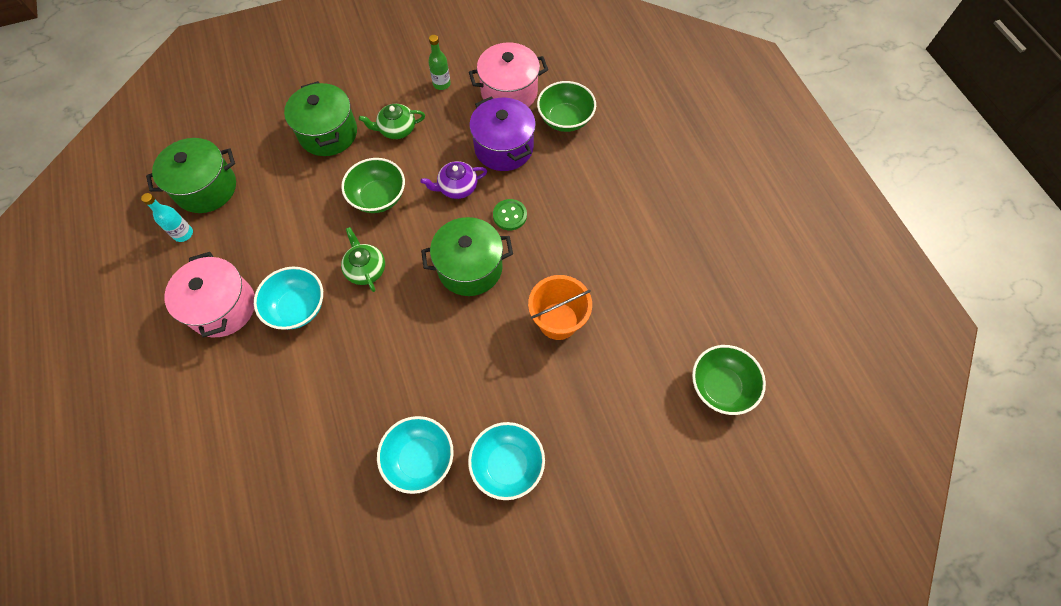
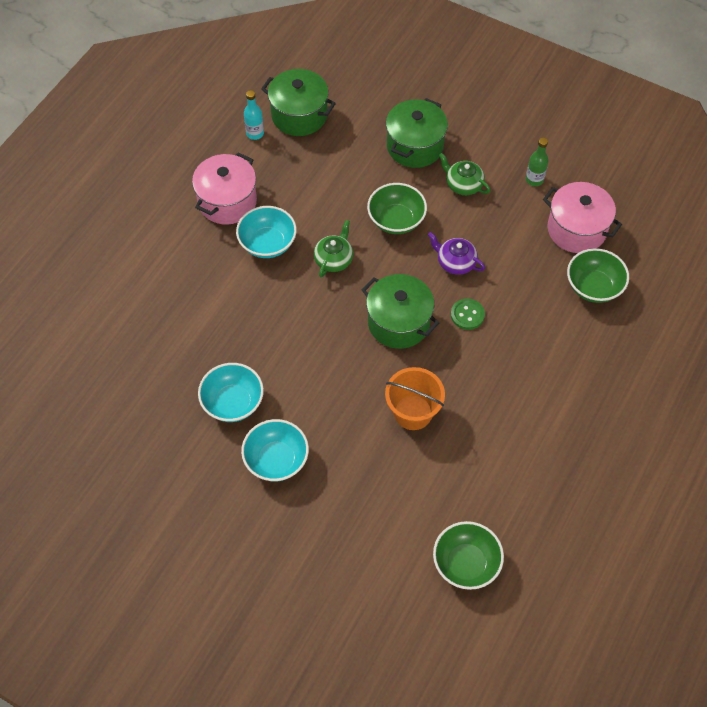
camera: 50 degrees right, 5 degrees down
(504, 148) = (522, 265): purple pot -> none

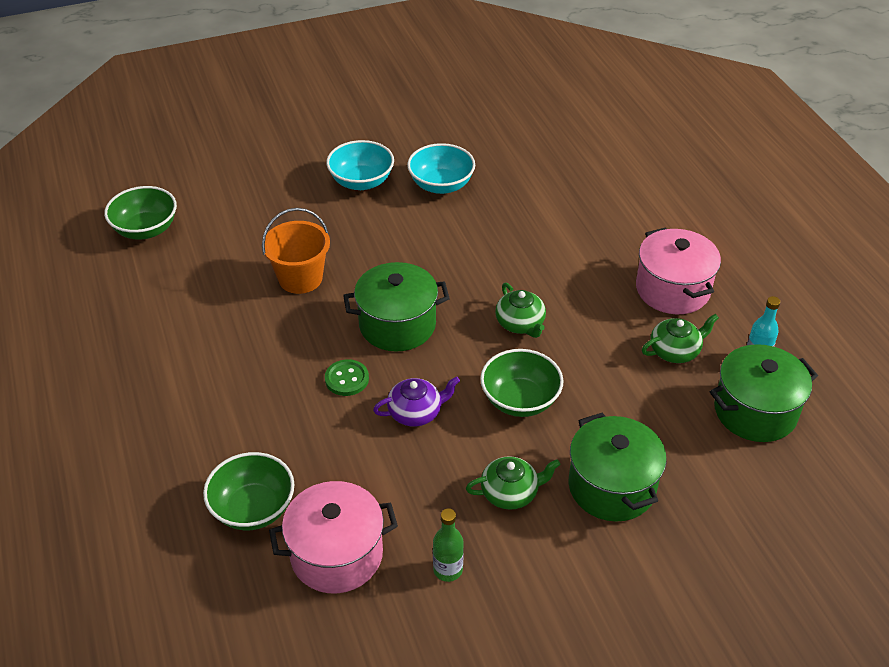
camera: 130 degrees right, 15 degrees down
(267, 243) = (589, 289): turquoise bowl -> none
(284, 172) = (675, 351): none -> green teapot

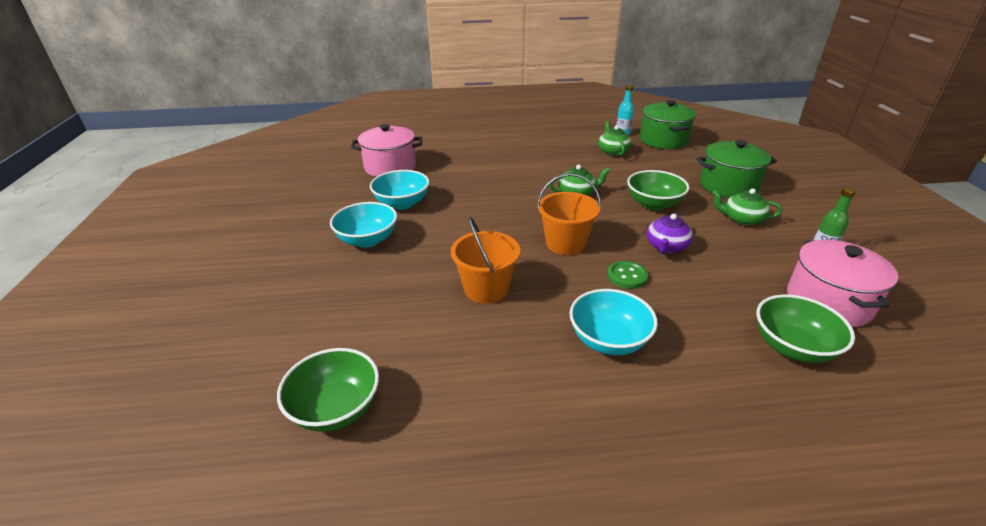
camera: 75 degrees left, 10 degrees down
(241, 370) = (608, 340): none -> turquoise bowl
(397, 325) = (565, 243): green pot -> orange bucket
(416, 412) = (666, 247): purple teapot -> purple teapot turned 150 degrees counterclockwise
(510, 493) = (742, 219): green teapot -> green teapot turned 75 degrees counterclockwise
(672, 289) = (558, 144): pink pot -> pink pot (390, 167)

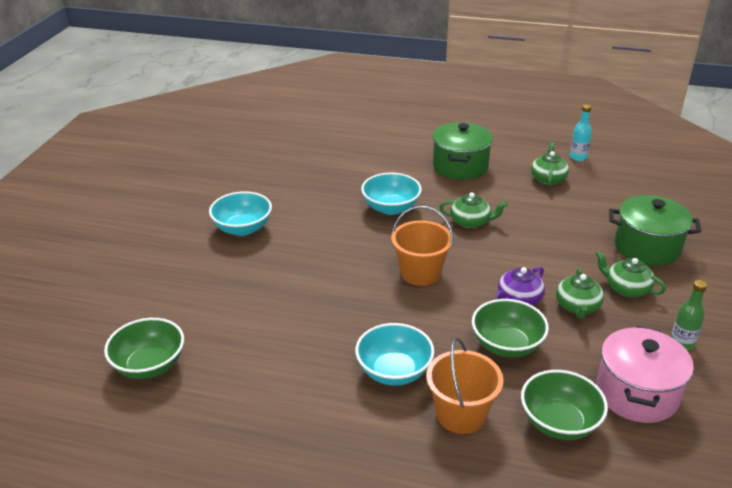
camera: 20 degrees right, 0 degrees up
(390, 167) = (303, 153): pink pot -> none
(402, 203) = (293, 197): turquoise bowl -> turquoise bowl (391, 208)
(486, 289) = (318, 299): orange bucket -> orange bucket (461, 414)
(627, 276) = (455, 319): green button -> none
(653, 204) = (543, 251): green bowl -> green bowl (507, 345)
(663, 140) = (620, 175): green pot -> green pot (460, 166)
(718, 242) = (577, 306): none -> green teapot

